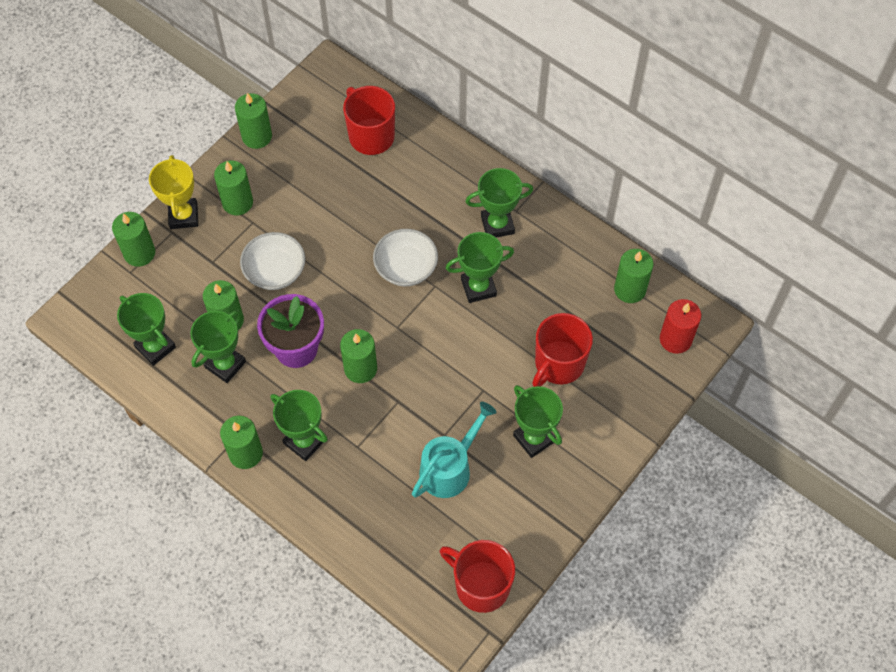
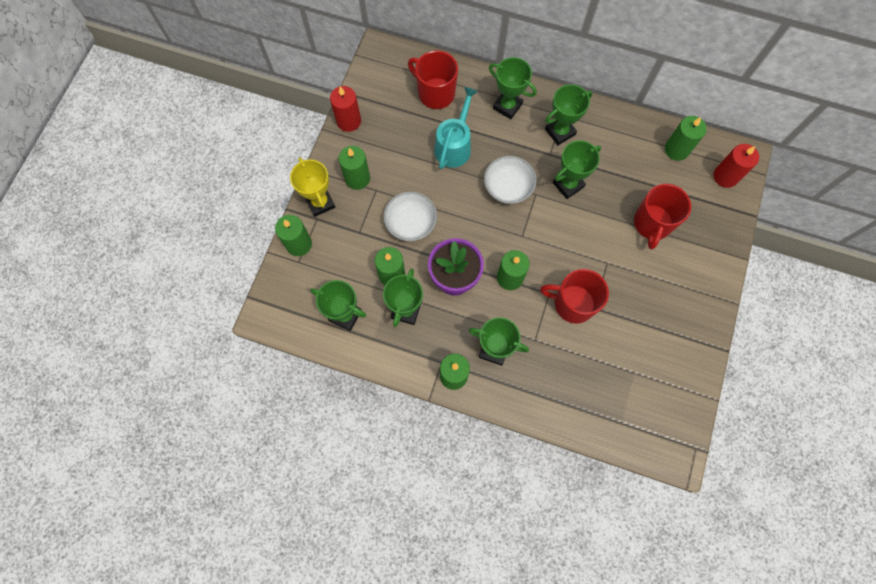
camera: 20 degrees left, 10 degrees up
(257, 136) = (349, 121): green candle -> red candle
(449, 468) = (610, 332): turquoise watering can -> turquoise watering can (454, 146)
(480, 585) = (674, 414): red mug -> red mug (572, 304)
(534, 438) = (660, 287): green trophy -> green trophy (507, 106)

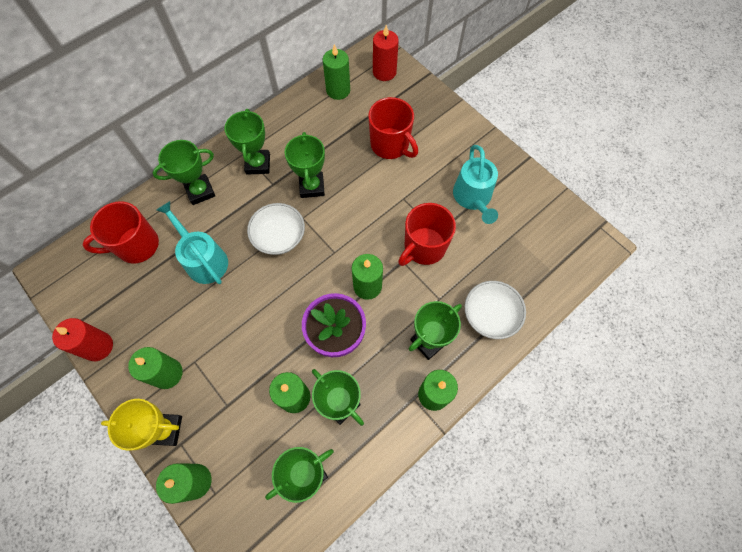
camera: 60 degrees left, 5 degrees down
(411, 223) = (253, 346): white bowl -> white bowl (490, 315)
(648, 320) = (473, 197): none -> turquoise watering can

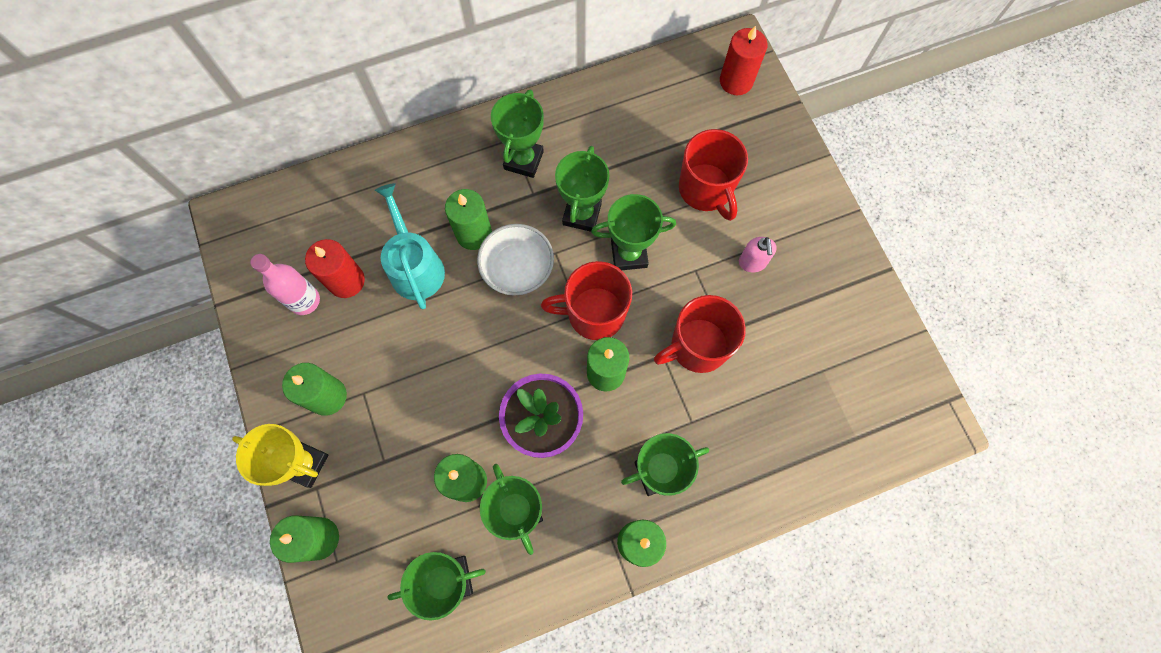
camera: 20 degrees right, 5 degrees up
(98, 346) = (258, 334): red candle -> red candle (346, 281)
(127, 311) = (304, 300): none -> pink bottle
(136, 245) = (340, 220): red mug -> red mug (594, 314)
(200, 191) = (439, 174): green trophy -> green trophy (629, 254)
(338, 90) = (664, 88): green candle -> green candle (474, 233)
(439, 181) = (752, 263): none -> pink soap dispenser
(473, 197) = (789, 300): turquoise watering can -> none
(490, 315) = (749, 467): white bowl -> none

